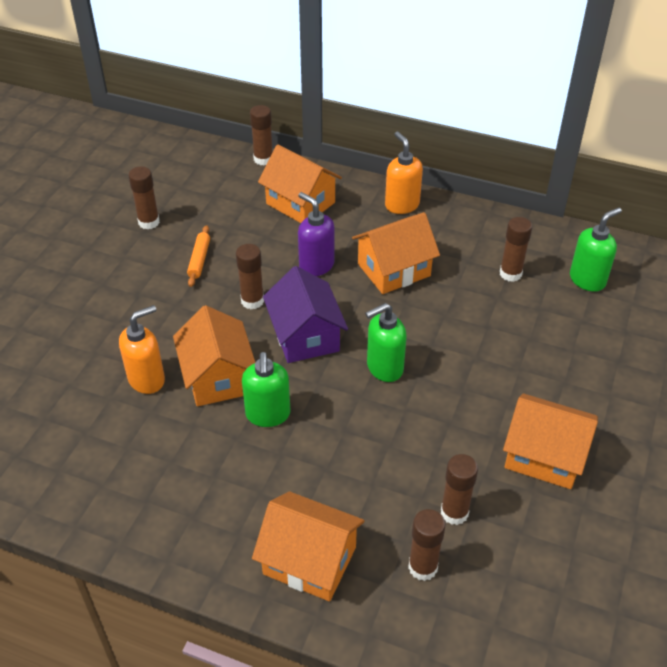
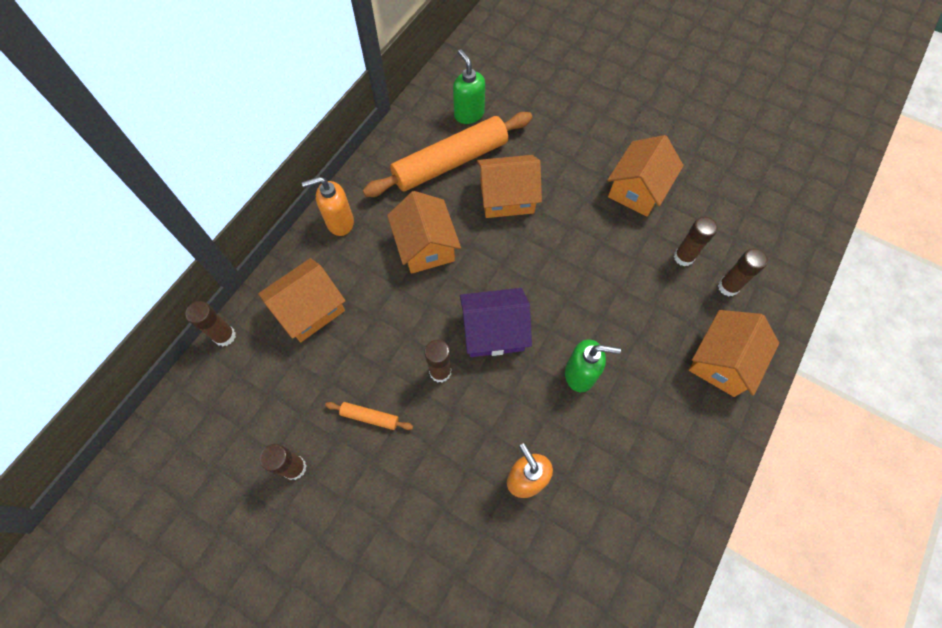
camera: 80 degrees left, 20 degrees up
(218, 377) = (532, 412): orange house -> orange house (507, 197)
(316, 265) = (404, 309): purple soap dispenser -> none
(384, 368) = (540, 276): green soap dispenser -> none
(510, 274) = (450, 162): brown glue stick -> orange rolling pin

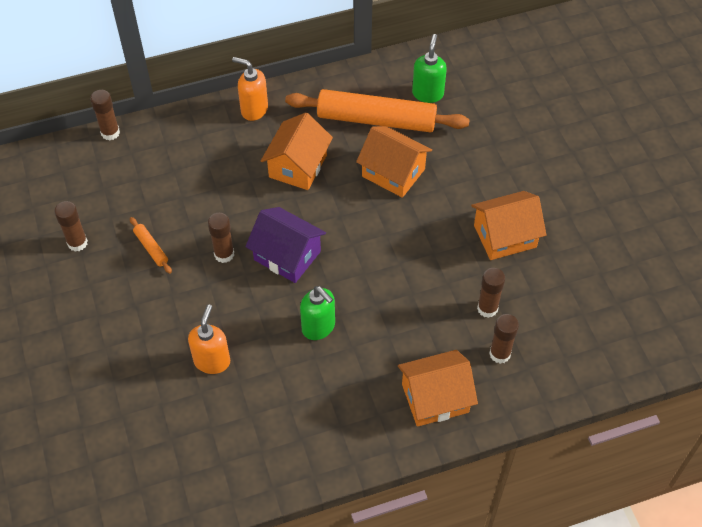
camera: 40 degrees right, 10 degrees down
(310, 309) = (178, 153): orange house -> none

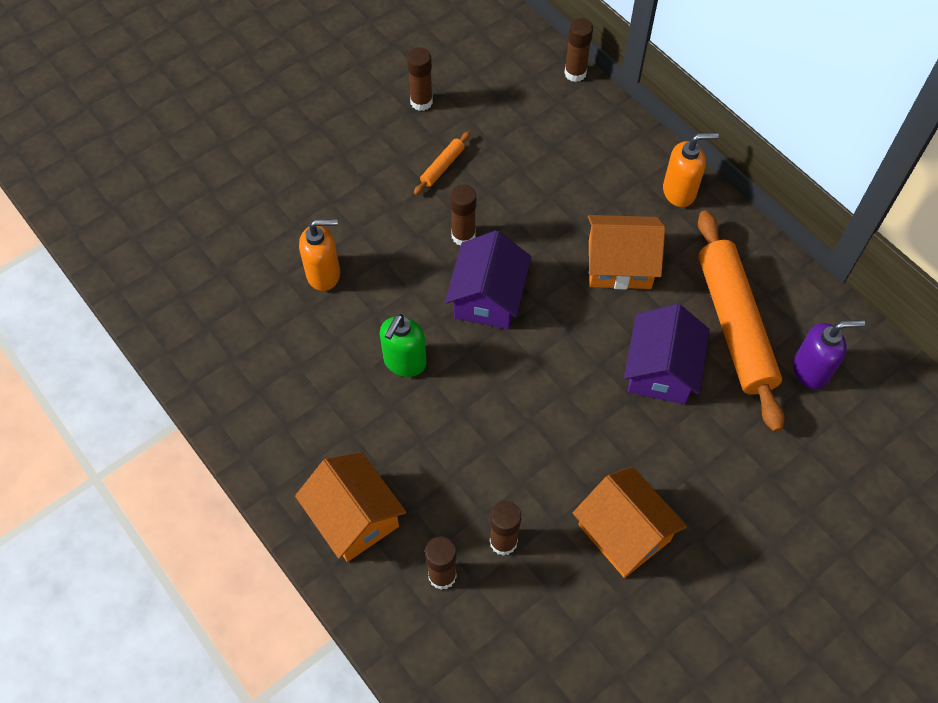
camera: 70 degrees right, 5 degrees up
(254, 110) = (679, 192): orange soap dispenser -> orange soap dispenser turned 75 degrees clockwise
(393, 172) = (661, 370): orange house -> purple house
(428, 93) = (811, 370): green soap dispenser -> purple soap dispenser

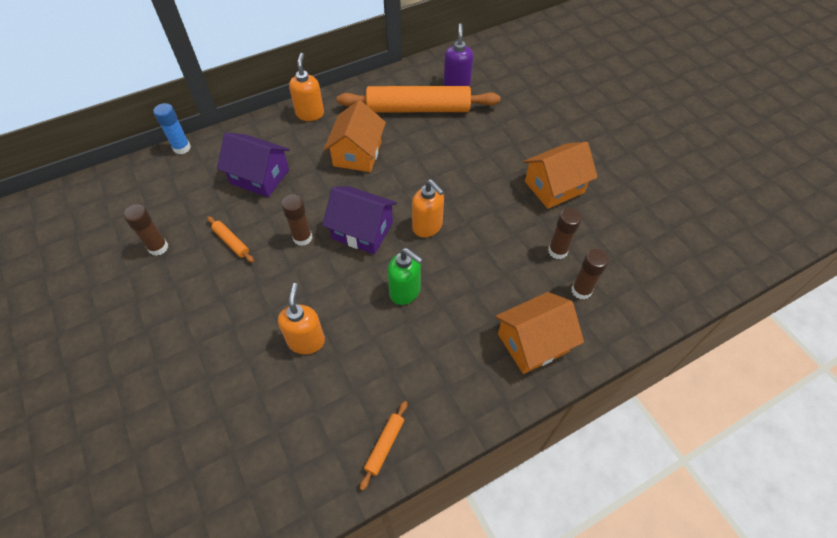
camera: 80 degrees left, 5 degrees down
(212, 374) = (384, 445): none -> orange rolling pin
(510, 371) = (427, 227): none -> orange soap dispenser
(575, 73) = (182, 148): brown glue stick -> blue glue stick
(661, 370) = (443, 148): purple house -> purple house (260, 176)

